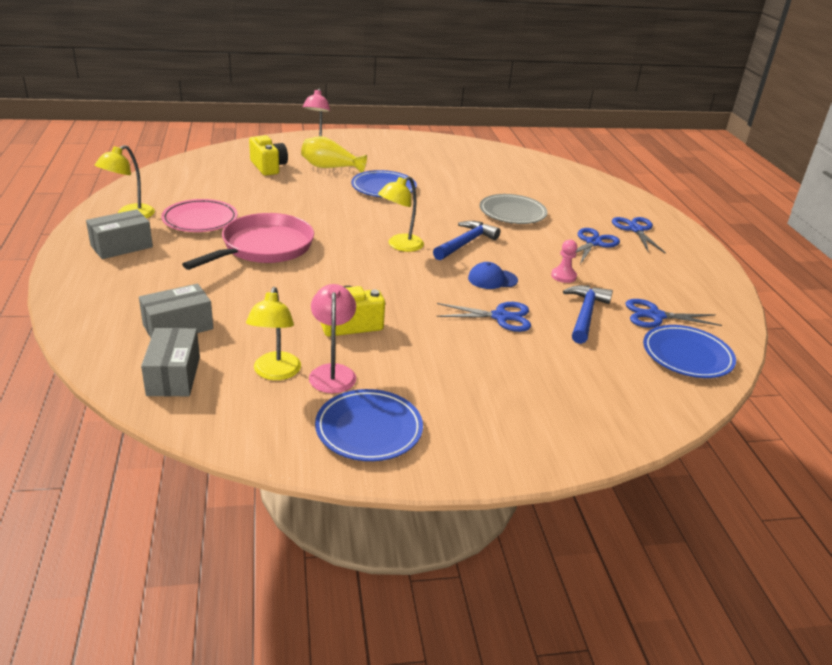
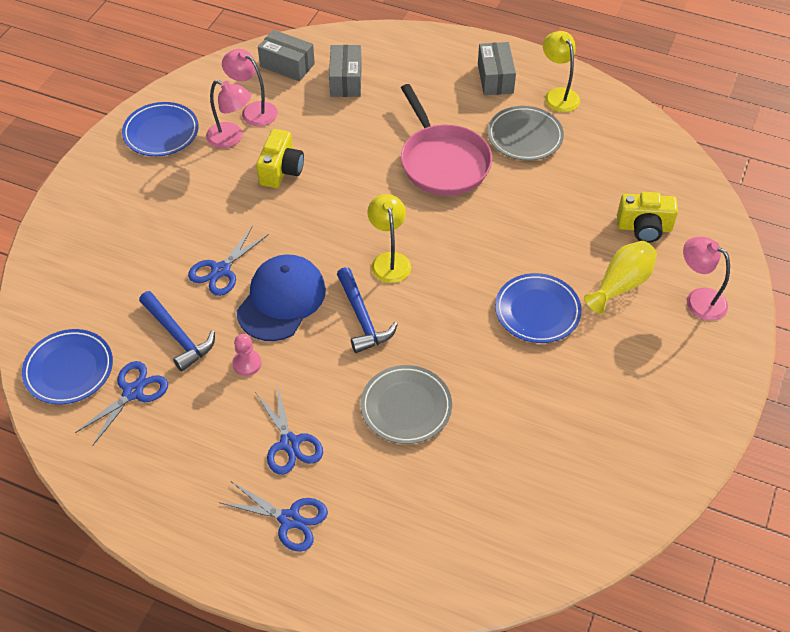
camera: 125 degrees right, 20 degrees up
(200, 220) = (525, 136): pink plate -> grey plate
(275, 373) = (253, 110): yellow lamp -> pink lamp
(492, 279) = (281, 300): blue cap -> blue cap, size x1.92

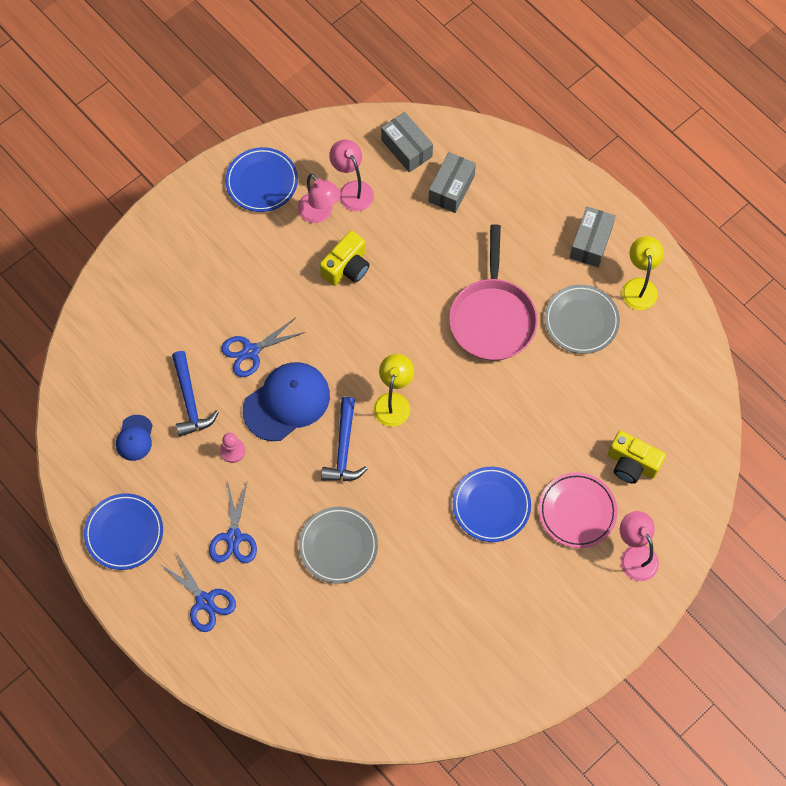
camera: 25 degrees right, 15 degrees up
(69, 369) = (94, 395): blue plate -> blue plate (124, 533)
(133, 392) = (134, 438): blue scissors -> blue cap
(621, 284) = (577, 511): yellow vase -> pink plate

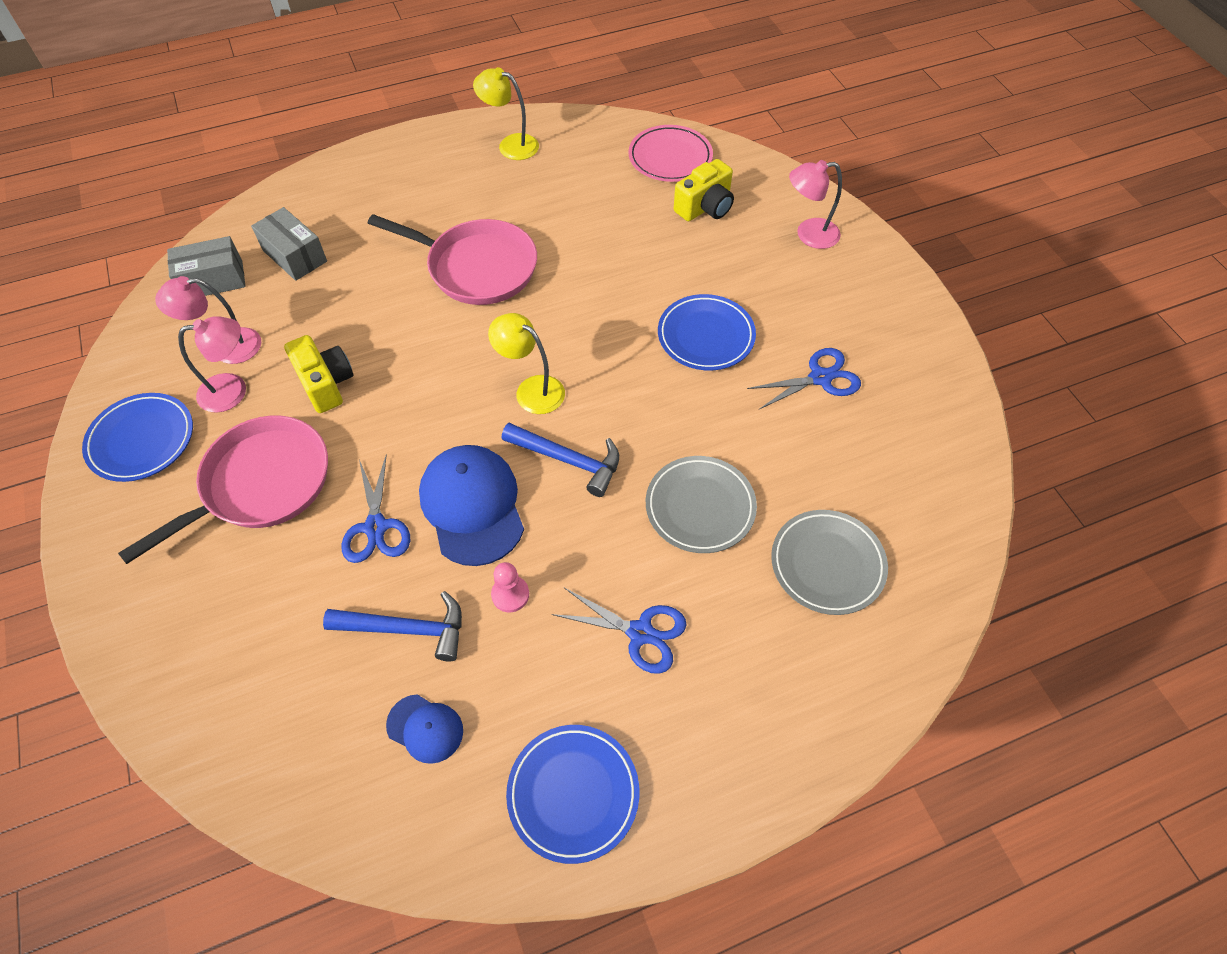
camera: 70 degrees left, 10 degrees down
(205, 601) = (724, 703): blue scissors -> blue scissors (820, 378)
(256, 269) = (260, 484): none -> pink pan
(577, 511) = (742, 265): pink plate -> pink plate (670, 158)
(581, 321) = (523, 198): grey plate -> grey plate (827, 564)
(590, 242) = (439, 165): grey box -> none

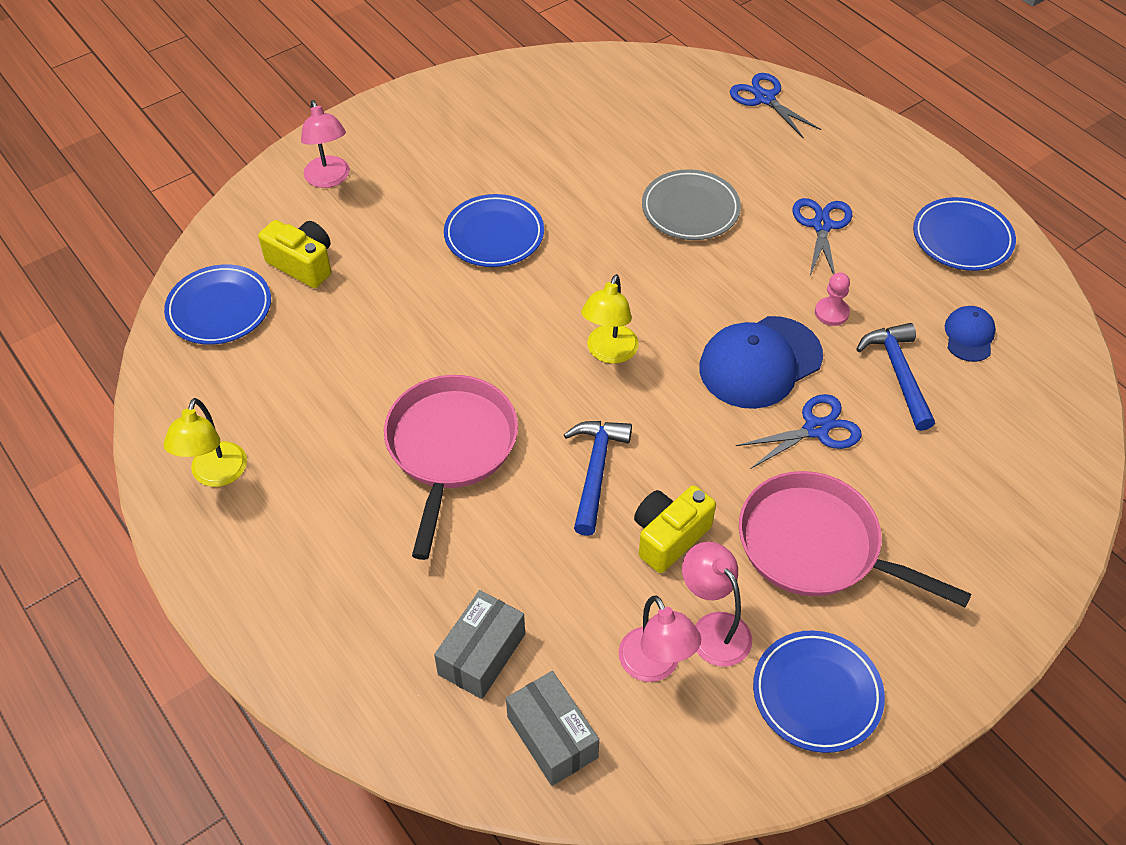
camera: 105 degrees left, 5 degrees down
(568, 460) = (680, 305): blue hammer -> blue hammer (595, 471)
(670, 158) = (219, 309): pink plate -> blue plate
(820, 378) = (520, 152): blue scissors -> blue scissors (764, 98)
(827, 564) = (709, 130): grey plate -> none

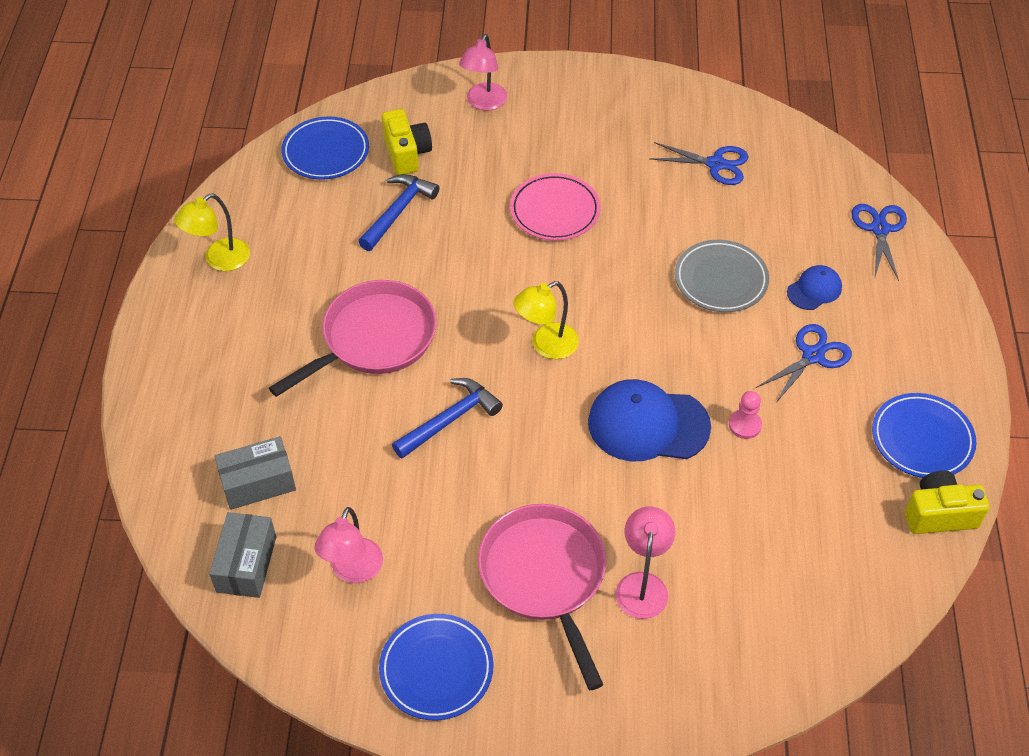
camera: 40 degrees right, 0 degrees up
(494, 235) = (555, 211): blue plate -> pink plate
(669, 537) = (451, 497): yellow camera -> yellow camera (939, 514)
(713, 628) = (415, 576): pink lamp -> pink lamp (642, 584)
(816, 429) = (636, 499): blue scissors -> blue scissors (716, 164)
(898, 373) = (746, 504): blue hammer -> blue hammer (398, 211)
(969, 335) = (838, 515): blue cap -> blue cap (814, 290)

